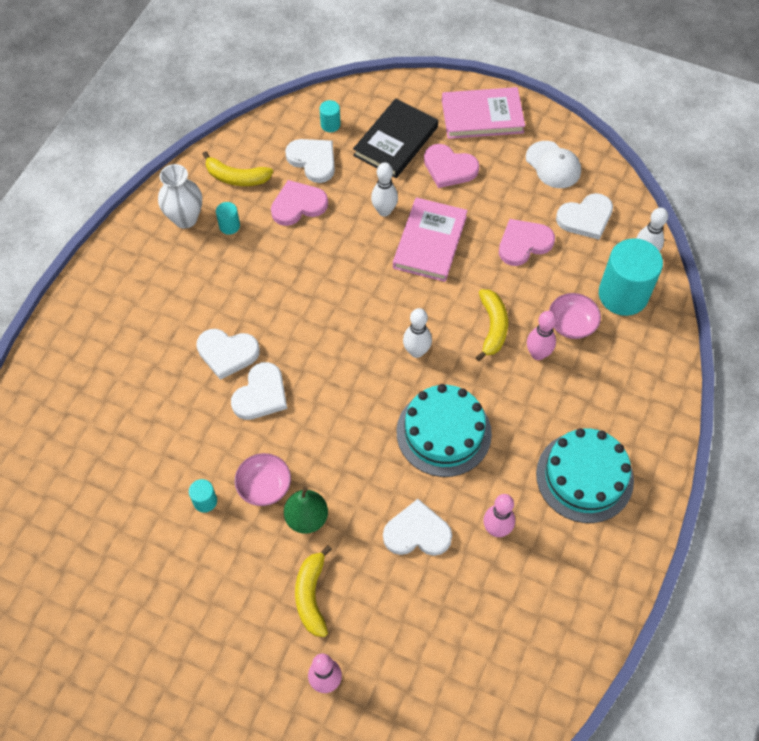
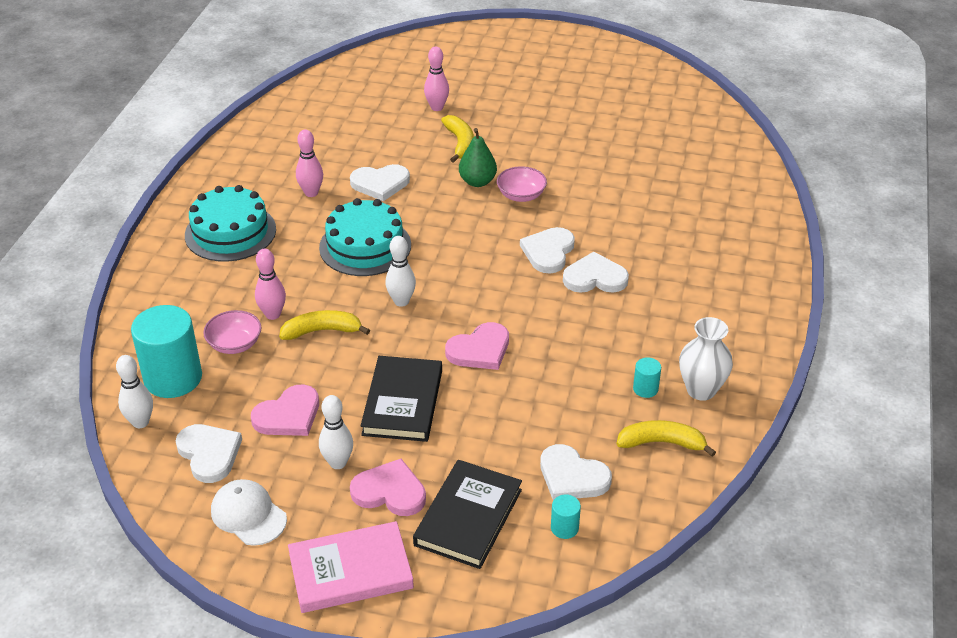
camera: 170 degrees right, 20 degrees down
(205, 501) = (569, 181): turquoise cylinder -> none
(298, 205) = (572, 421): pink heart -> pink heart (480, 350)
(384, 211) = (464, 429): white bowling pin -> white bowling pin (338, 463)
(429, 242) = (403, 402): pink book -> black book
(492, 327) = (322, 331): yellow banana -> yellow banana turned 90 degrees clockwise
(585, 218) = (209, 454): white heart -> white heart turned 90 degrees clockwise

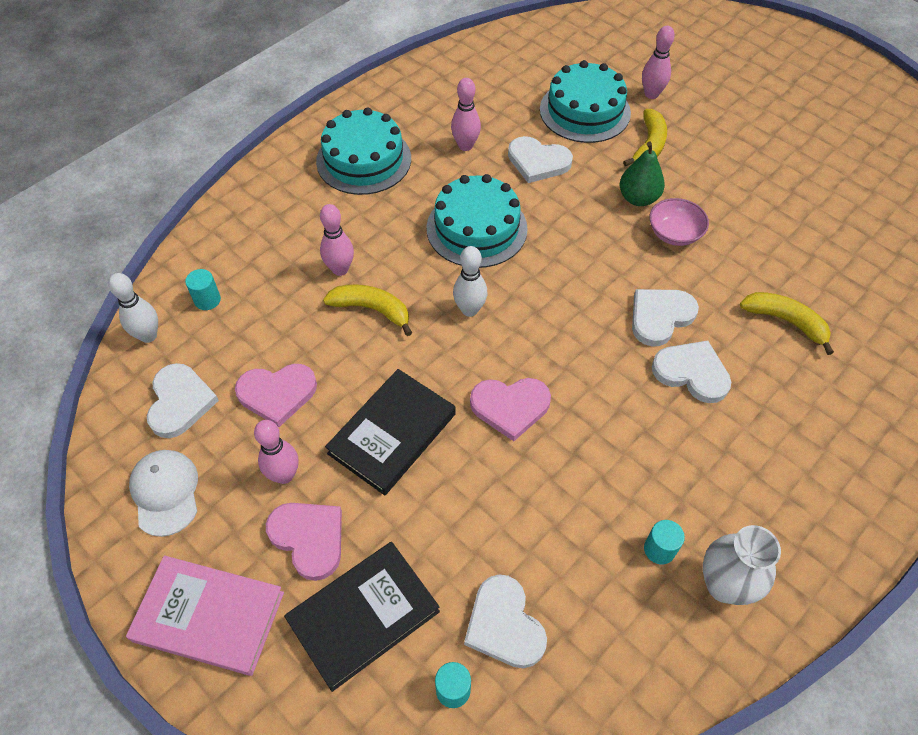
camera: 30 degrees right, 15 degrees up
(173, 378) = (207, 300): turquoise cylinder -> turquoise cylinder, size x0.43
(235, 344) = (285, 287): pink bowl -> none
(338, 463) = (284, 475): white bowling pin -> pink bowling pin
(392, 136) = (585, 111): none -> turquoise cake
(661, 443) = (633, 634): yellow banana -> yellow banana (785, 321)

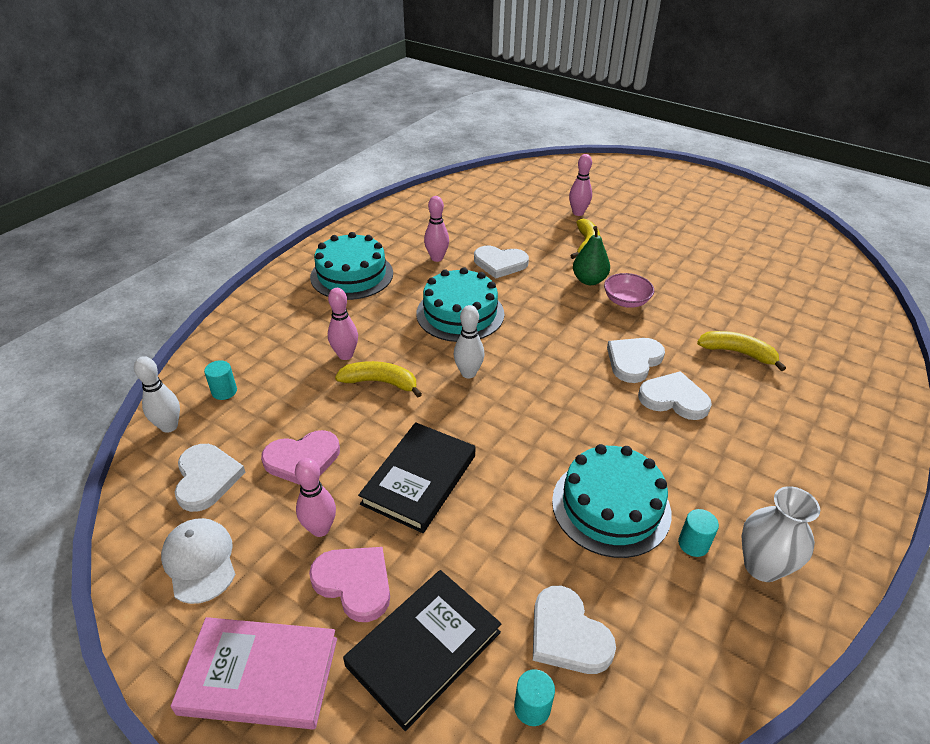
camera: 10 degrees left, 15 degrees down
(510, 407) = (524, 444): pink heart -> none
(585, 111) = (528, 227): turquoise cake -> turquoise cake (611, 506)

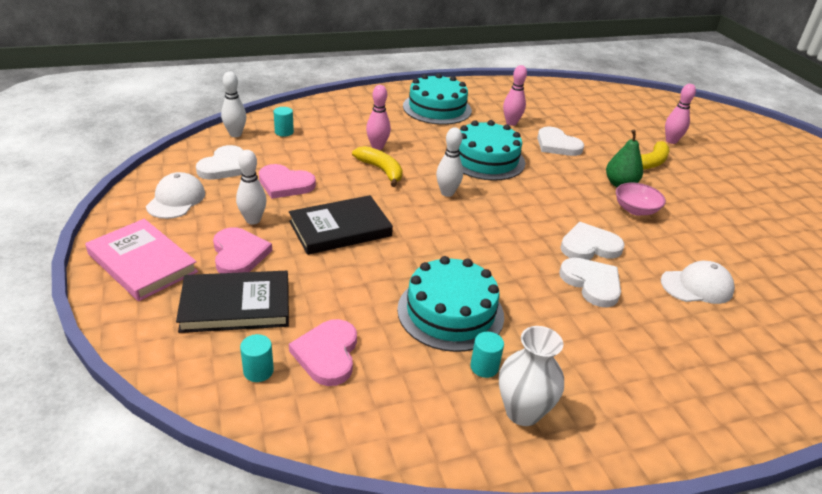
camera: 35 degrees right, 5 degrees down
(320, 529) = (253, 220): pink bowling pin -> white bowling pin
(567, 634) = (327, 354): white heart -> pink heart
(737, 353) = (697, 286): yellow banana -> white cap

